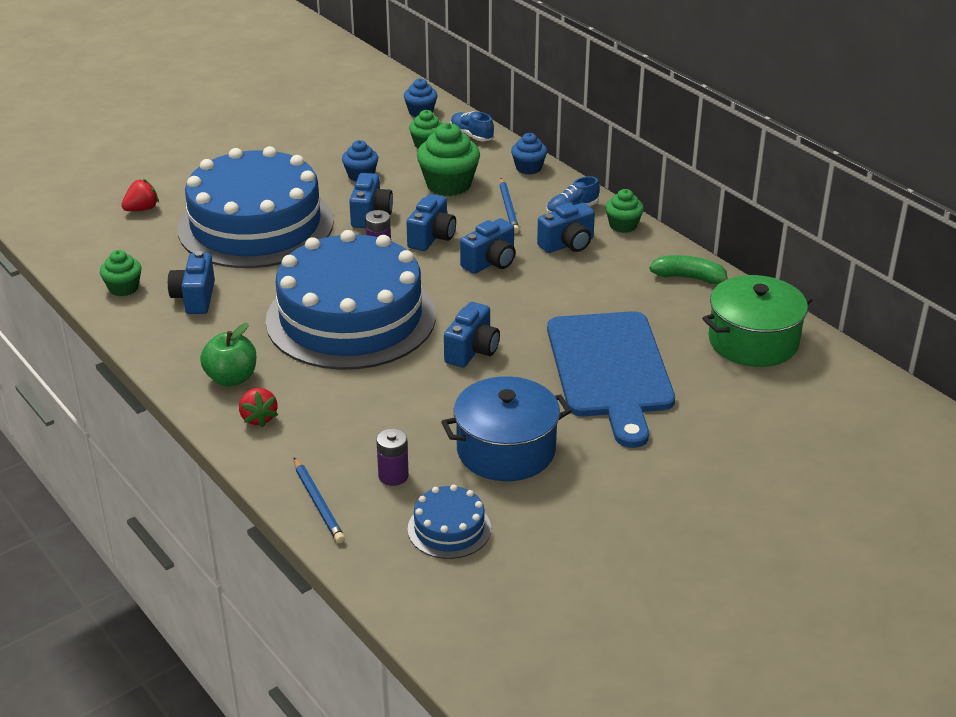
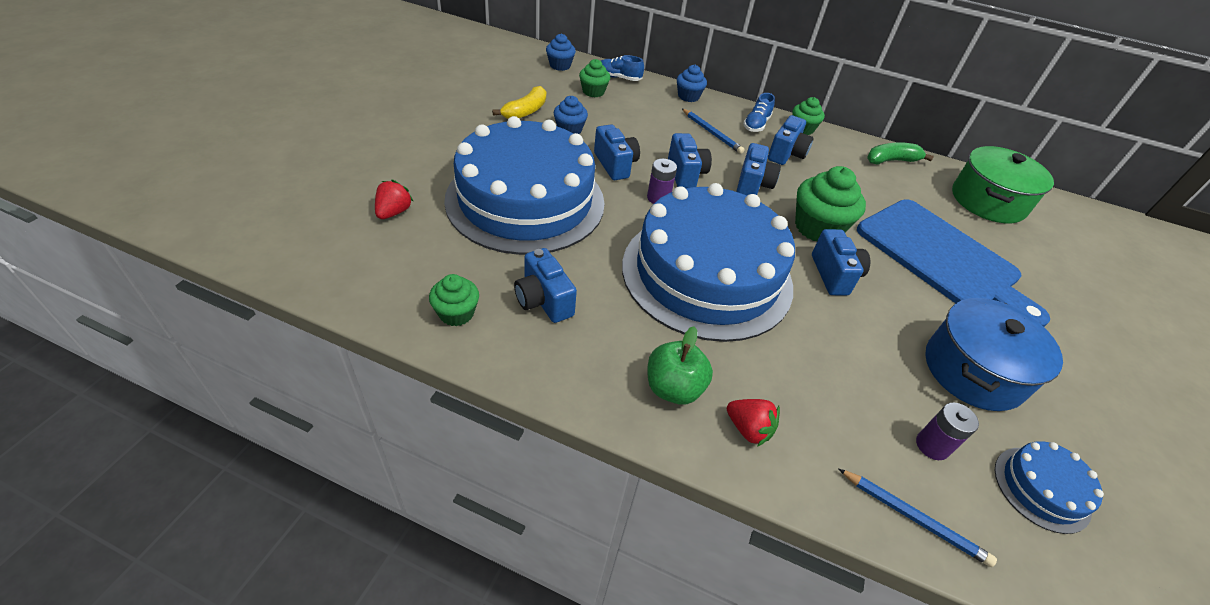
camera: 35 degrees left, 10 degrees up
(336, 150) = (525, 111): none -> yellow banana
(448, 185) = (647, 123): green cupcake -> green cupcake (817, 228)

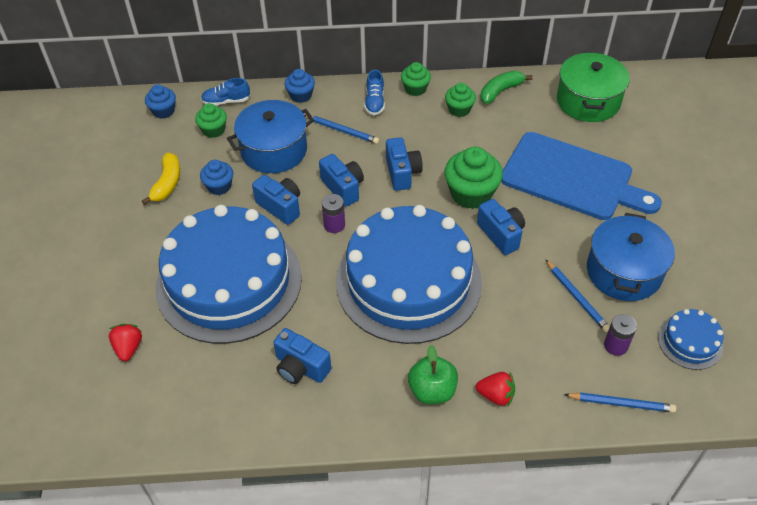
camera: 20 degrees left, 5 degrees up
(456, 313) = (243, 412): green cupcake -> green cupcake (459, 109)
(637, 123) = (274, 150): none -> blue pot
(786, 154) = (414, 125): blue camera -> none
(900, 372) = (577, 297): none -> blue pencil

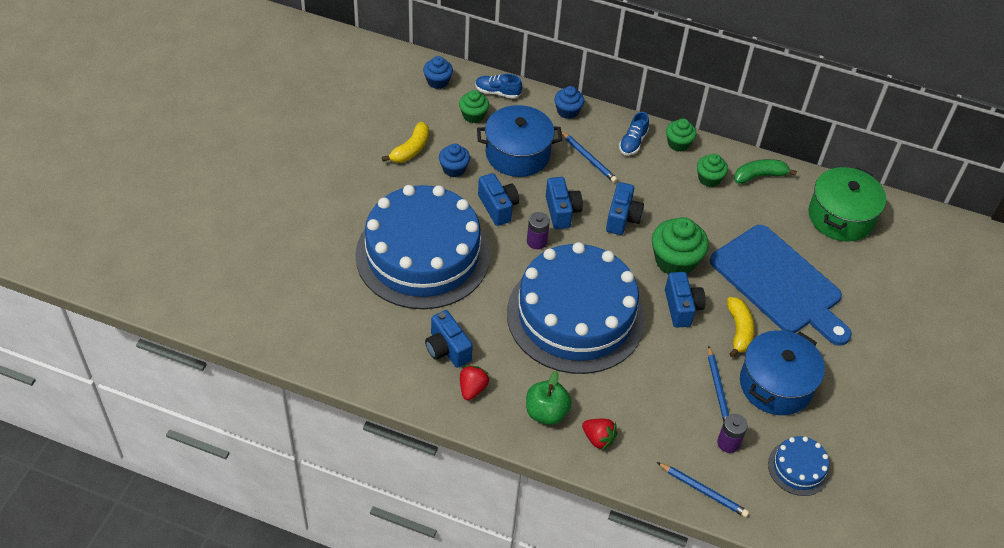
camera: 20 degrees right, 0 degrees up
(128, 348) = (317, 277): red strawberry -> red strawberry (472, 389)
(563, 235) = (739, 330): none -> yellow banana

